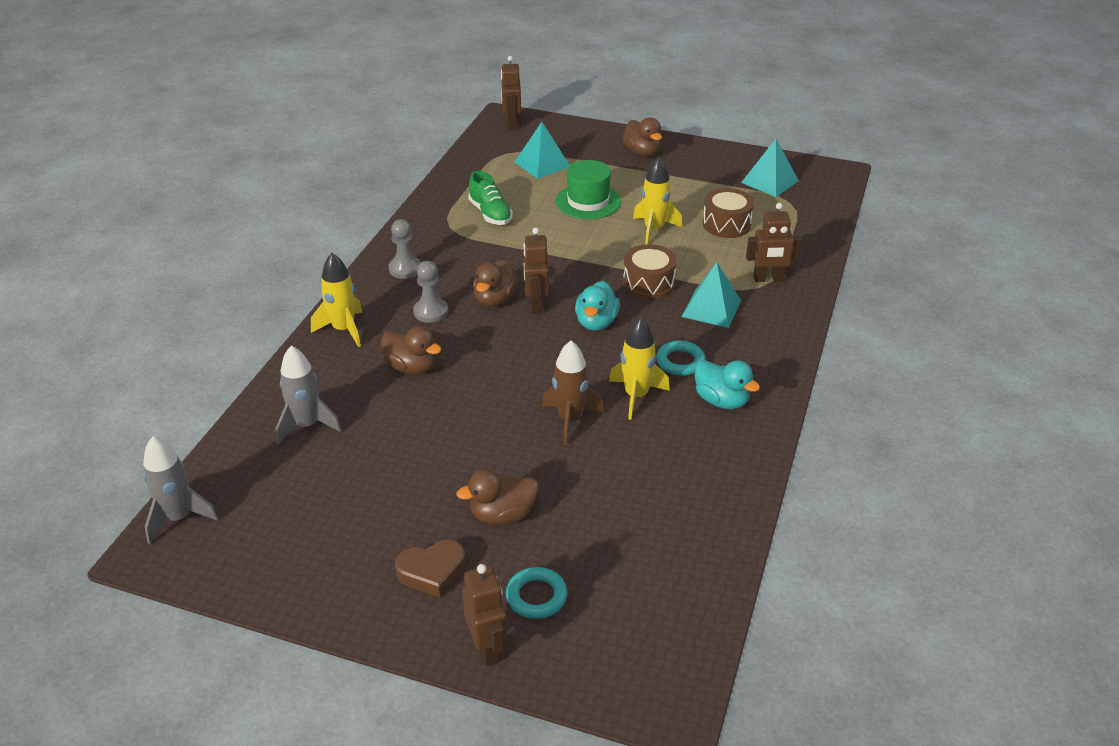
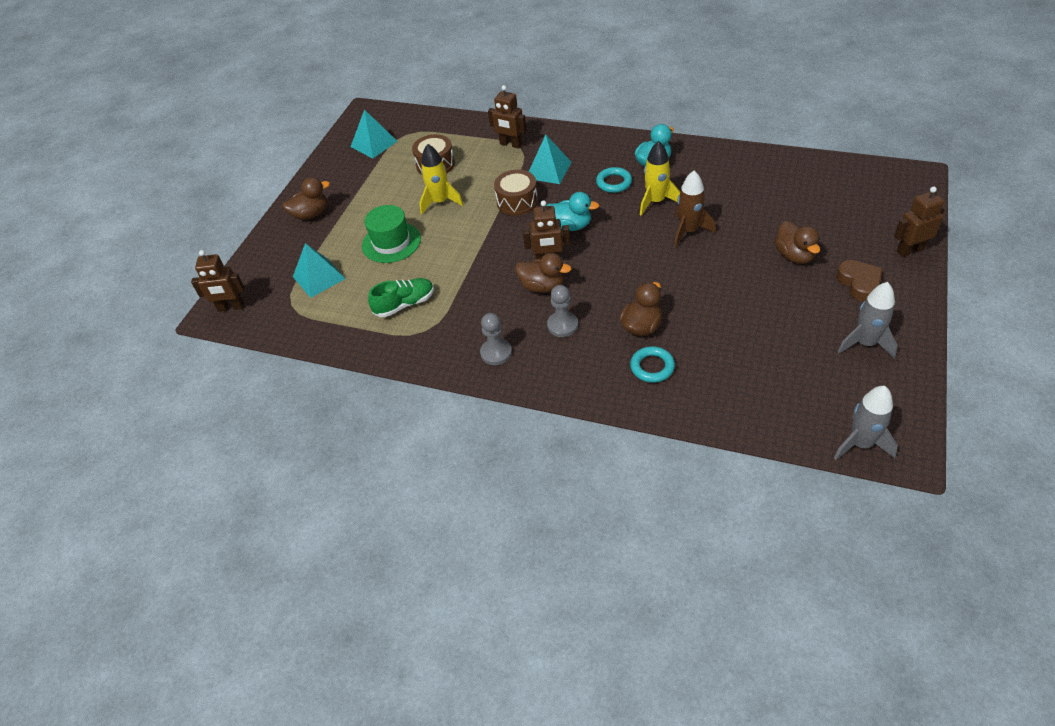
camera: 85 degrees left, 10 degrees up
(307, 425) = (728, 382): grey rocket -> grey rocket (865, 343)
(344, 329) = (594, 381): yellow rocket -> none
(536, 596) = (860, 233): turquoise ring -> turquoise ring (652, 367)
(768, 279) = (510, 144): brown robot -> brown robot turned 120 degrees clockwise

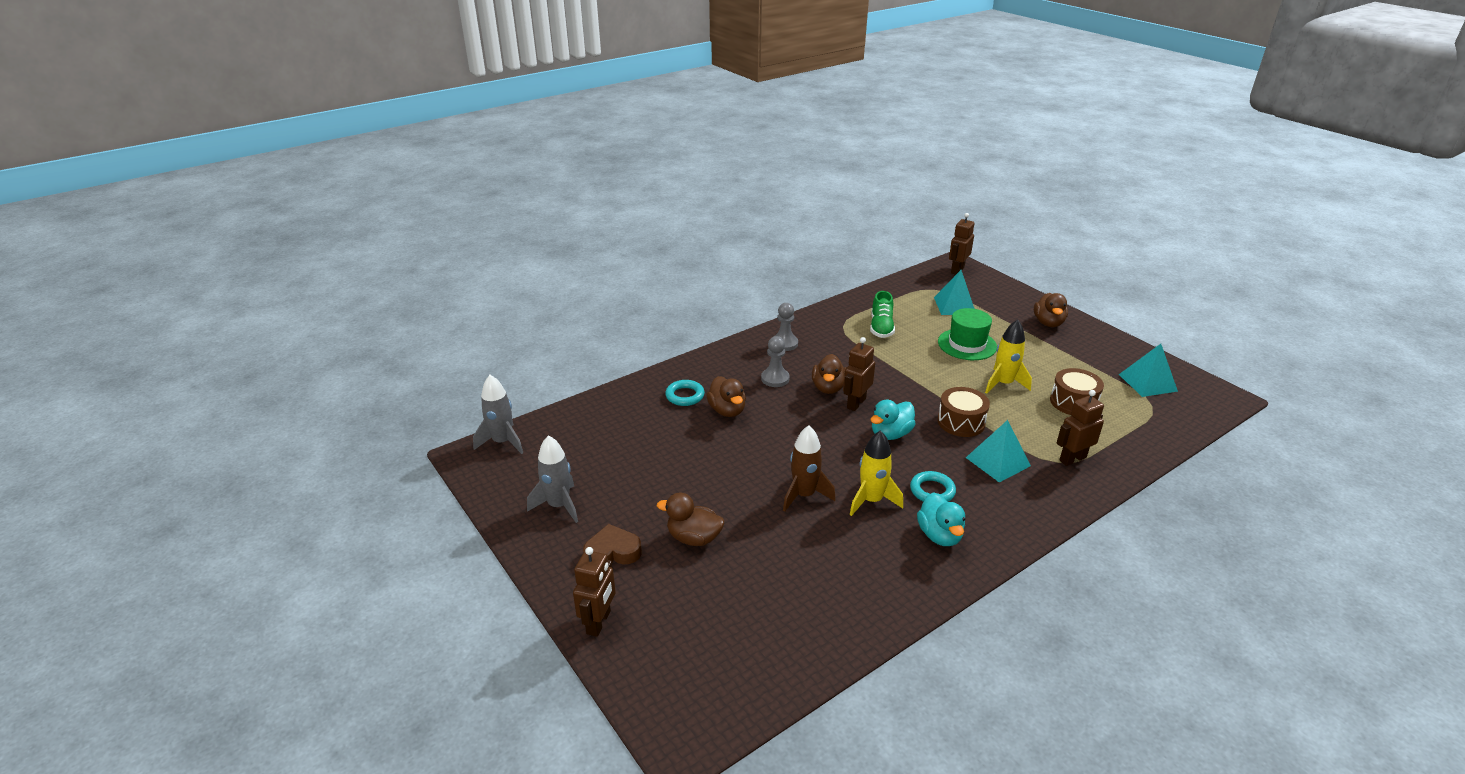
camera: 120 degrees right, 15 degrees down
(542, 286) = (828, 388): brown duck -> brown duck turned 45 degrees counterclockwise
(859, 283) = (612, 552): brown heart -> brown heart turned 150 degrees clockwise

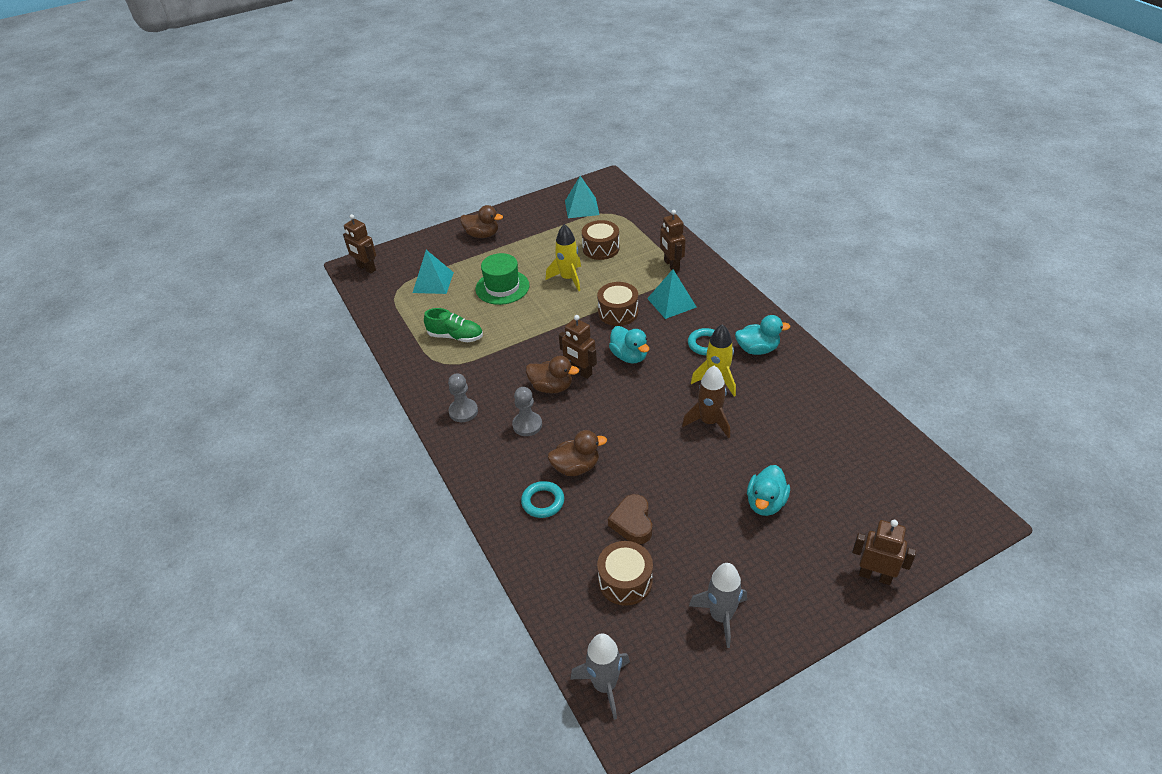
camera: 80 degrees left, 10 degrees up
(600, 447) = (625, 581): none -> brown drum
(612, 552) = (787, 567): brown heart -> brown heart (632, 523)
(694, 538) = (765, 503): brown duck -> turquoise duck

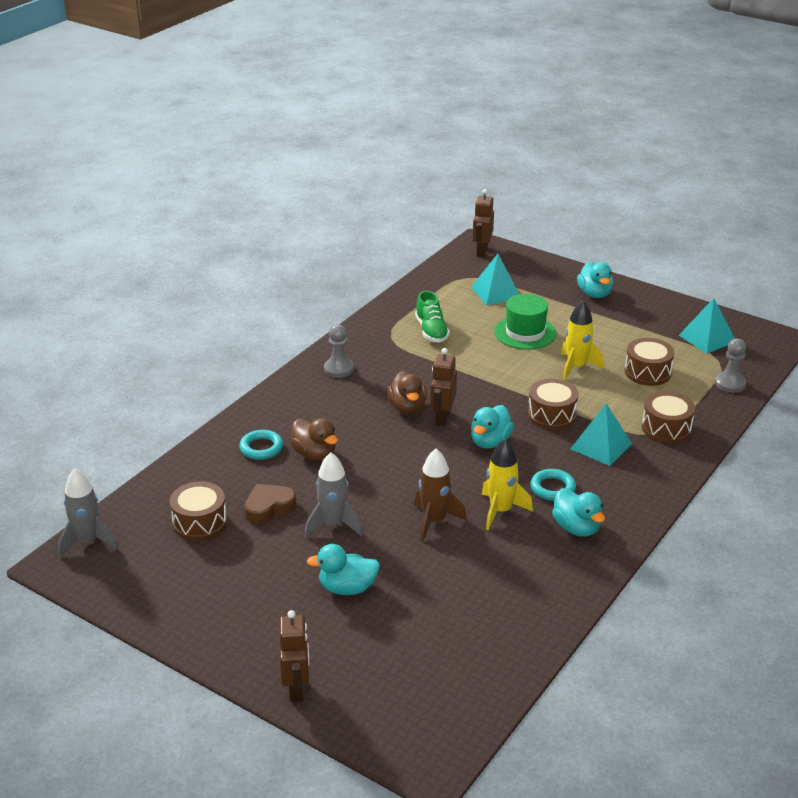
camera: 60 degrees right, 10 degrees down
(482, 235) = (594, 294): brown duck -> turquoise duck
(527, 425) = (347, 409): grey pawn -> grey pawn (730, 383)
(671, 265) = (666, 428): brown robot -> brown drum
(721, 616) = (191, 591): grey rocket -> grey rocket (333, 525)

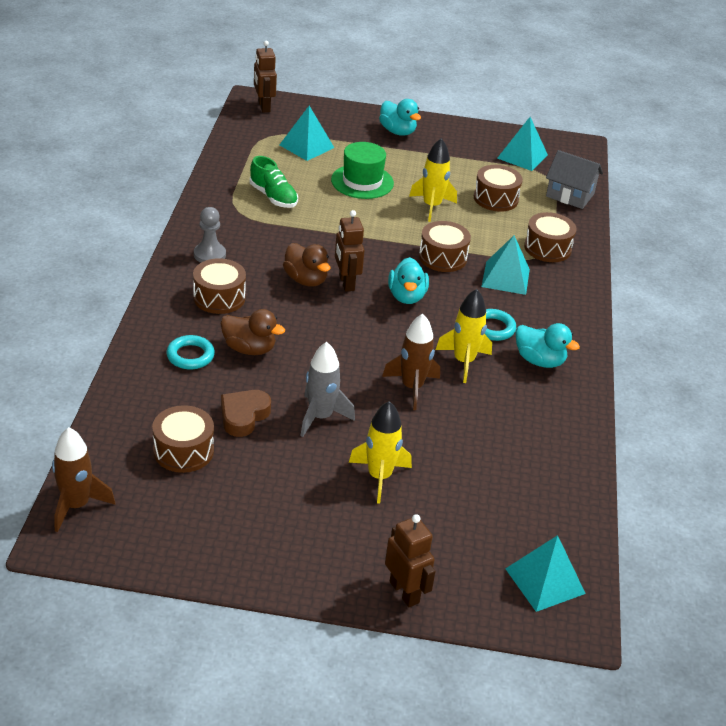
camera: 30 degrees left, 5 degrees up
(88, 542) = (76, 505): grey rocket -> brown rocket
(320, 406) = (219, 297): none -> brown drum
(347, 588) = (379, 477): turquoise duck -> yellow rocket
(430, 719) = (545, 581): none -> turquoise pyramid
(730, 383) = (570, 195): grey pawn -> grey house

